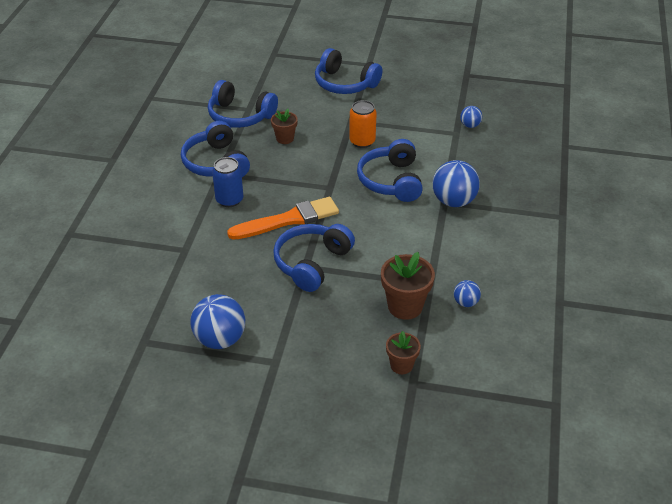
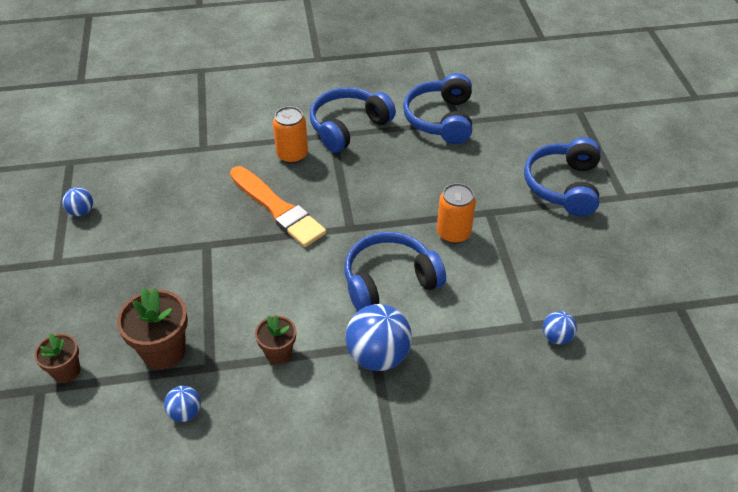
camera: 70 degrees right, 5 degrees up
(220, 339) = (81, 211): blue ball -> blue ball, size x0.52
(229, 200) = (292, 155): blue can -> orange can
(285, 138) = (420, 165): brown flower pot -> brown flower pot (278, 353)
(312, 263) = (213, 248): blue headphones -> none

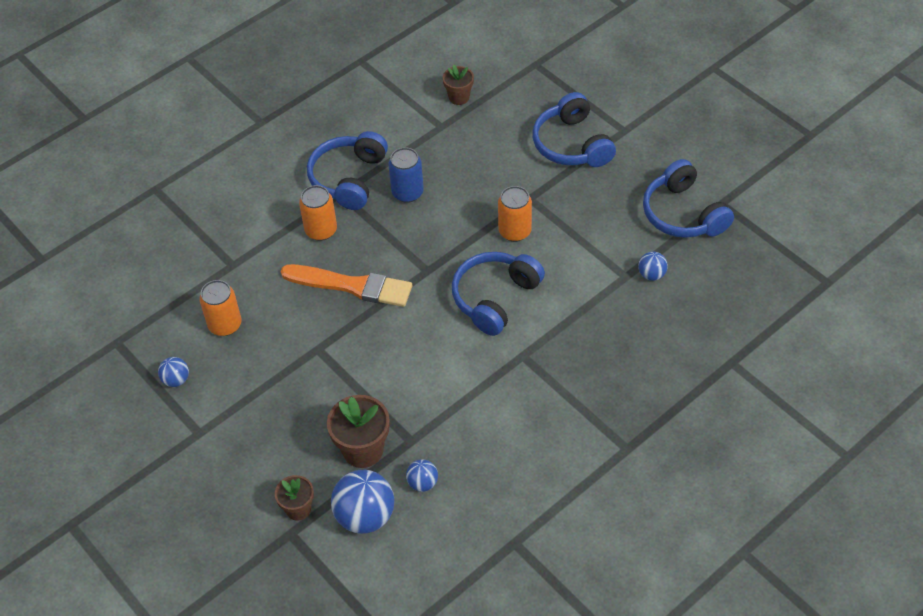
camera: 30 degrees left, 5 degrees up
(155, 189) = (225, 325): none -> orange can
(278, 353) = (455, 401): brown flower pot -> brown flower pot (459, 97)
(378, 355) = (532, 360): blue ball -> blue ball (365, 516)
(386, 159) = (407, 193): none -> blue can
(441, 119) = (425, 131): blue headphones -> blue headphones (683, 214)

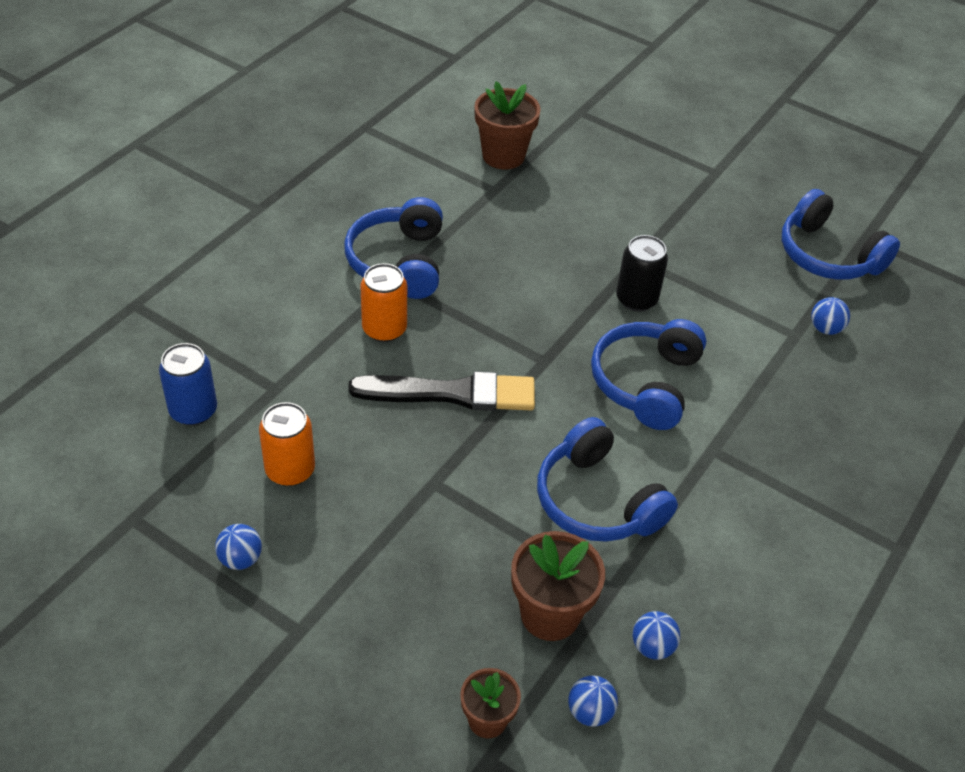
camera: 20 degrees left, 5 degrees down
(352, 286) = (451, 393): orange brush -> black brush
(365, 516) = (590, 712): blue ball -> blue ball, size x0.52
(407, 193) = (482, 270): blue can -> blue can (193, 411)
(459, 97) = (503, 156): brown flower pot -> brown flower pot, size x1.64
(515, 231) = (636, 299): orange can -> black can
(572, 144) = (662, 193): blue headphones -> blue headphones (597, 500)

